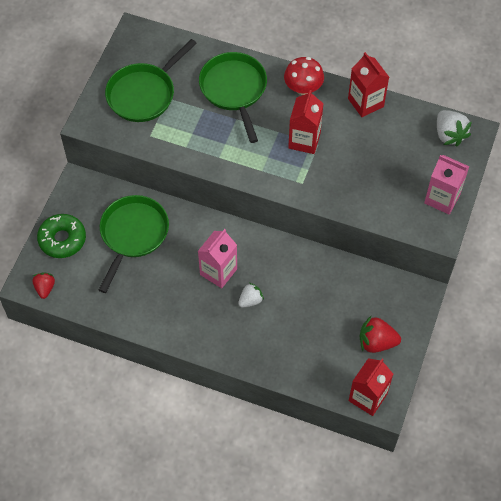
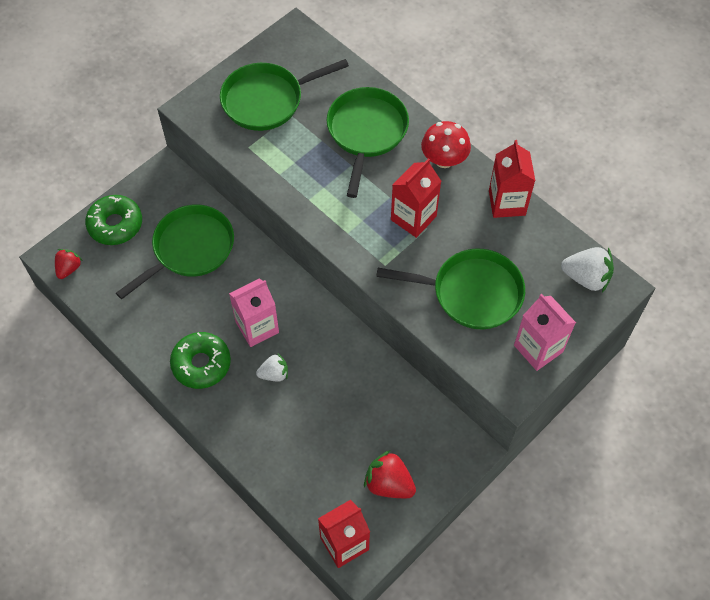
camera: 25 degrees right, 0 degrees up
(191, 316) = (201, 364): none -> green donut
(375, 178) = (471, 293): none -> green pan
(449, 135) = (586, 278): white strawberry -> white strawberry turned 75 degrees counterclockwise

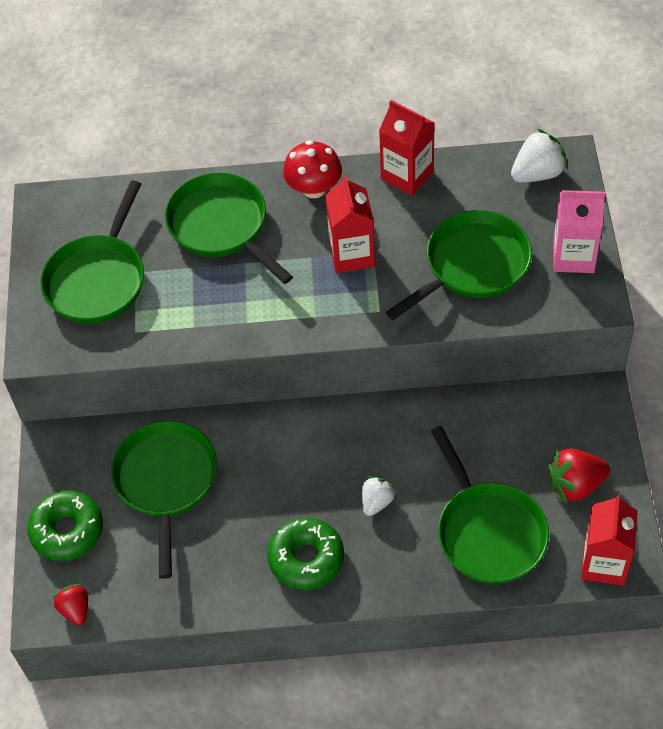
camera: 45 degrees left, 5 degrees down
(257, 327) = (312, 482): pink carton -> none
(308, 455) = (488, 532): none -> green pan

